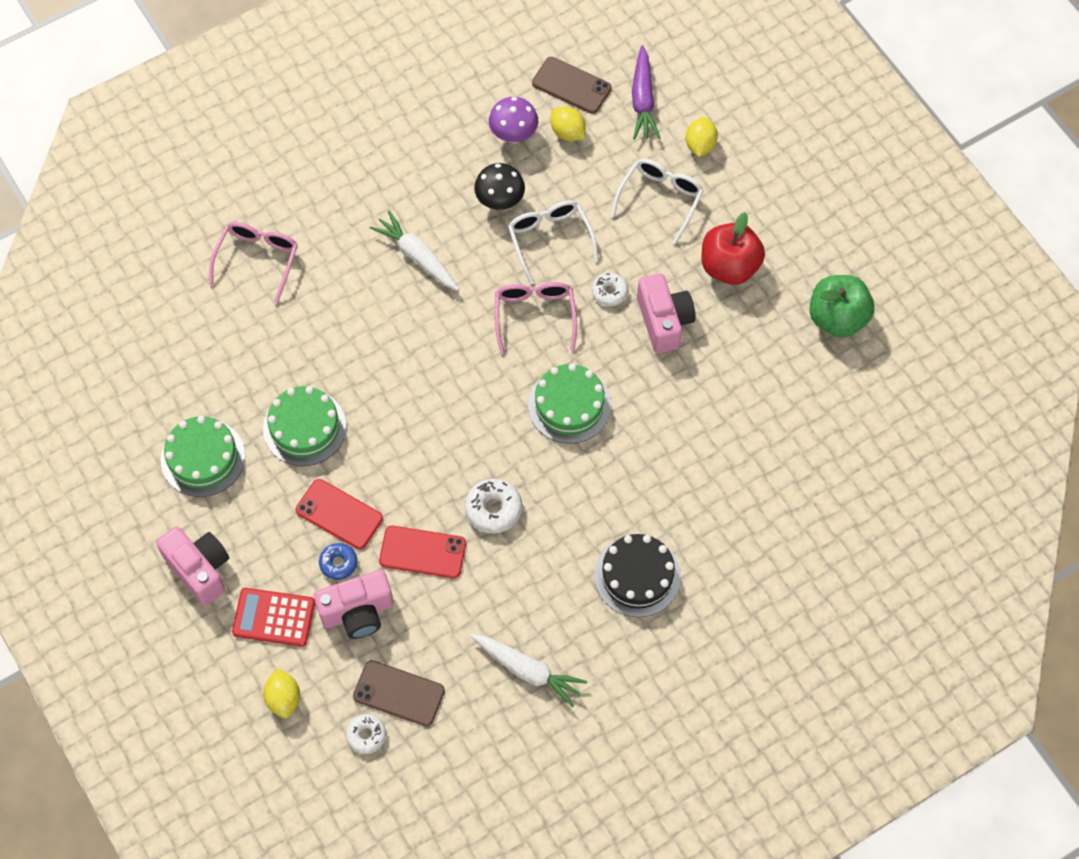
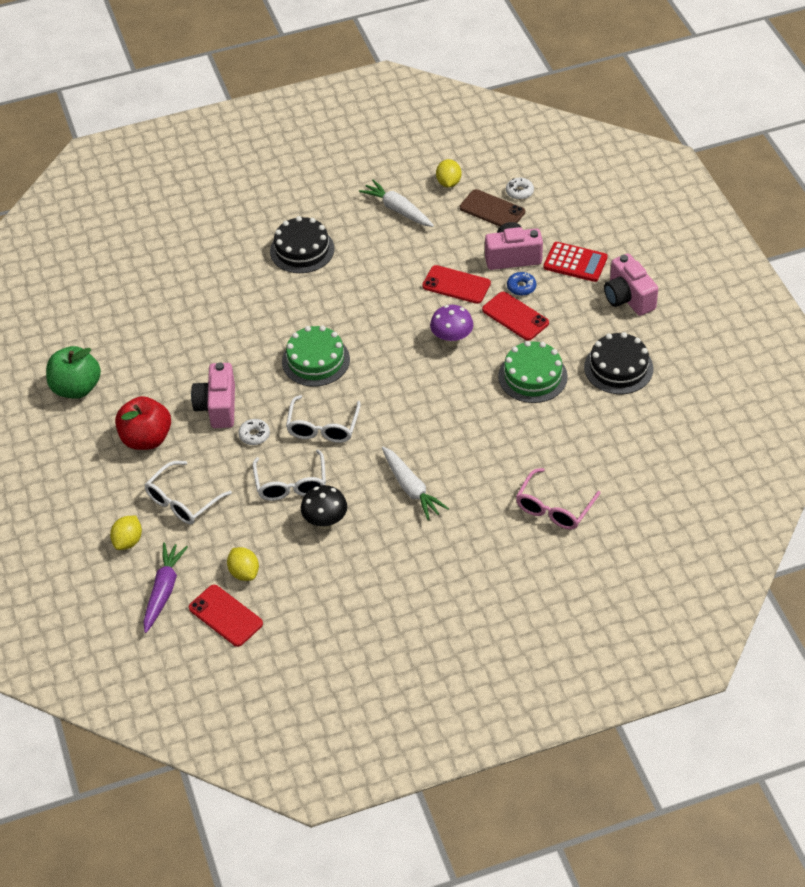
camera: 165 degrees left, 15 degrees down
(203, 458) = (618, 368): green cake -> black cake
(283, 698) = (574, 218): yellow lemon -> yellow lemon (448, 183)
(493, 509) = (395, 303): white donut -> none
(513, 135) = (295, 578): purple mushroom -> purple mushroom (452, 340)
(535, 315) = (323, 427): pink glasses -> white glasses
(571, 86) = (225, 616): brown phone -> red phone

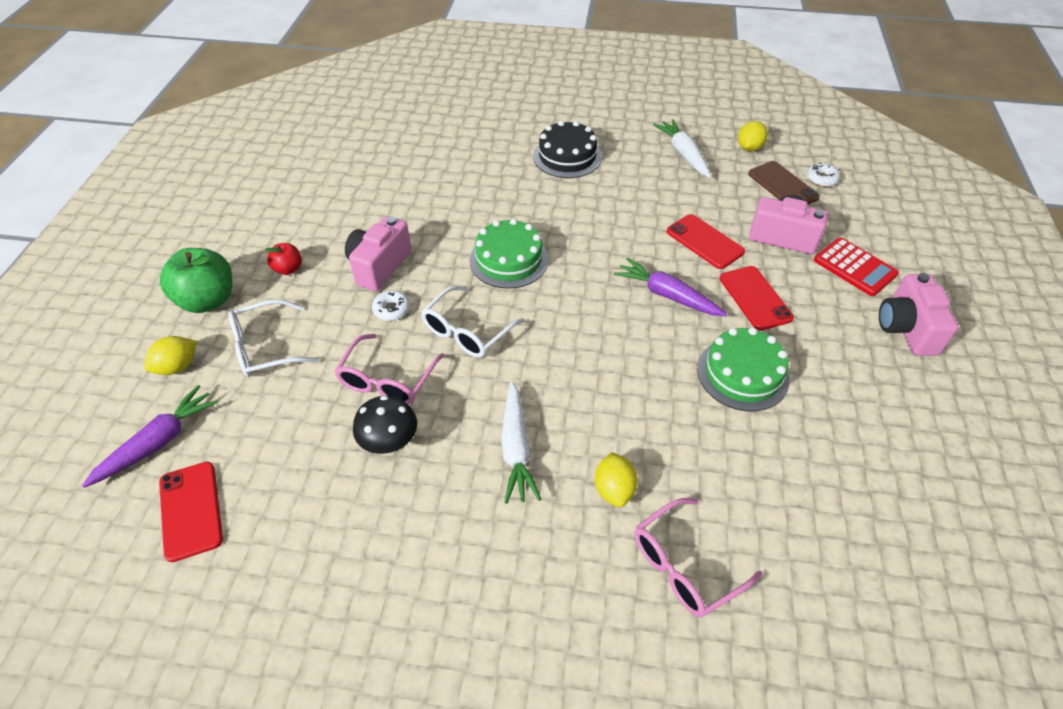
camera: 25 degrees right, 0 degrees up
(76, 388) = (271, 198): green apple -> green apple (208, 300)
(146, 439) = (288, 269): red apple -> red apple, size x0.52
(244, 572) = (256, 463): yellow lemon -> yellow lemon (614, 489)
(291, 484) = (387, 380): white glasses -> pink glasses
(452, 340) = (667, 295): purple mushroom -> purple carrot
(521, 287) = (778, 270): blue donut -> none
(618, 368) = (860, 408): black cake -> none

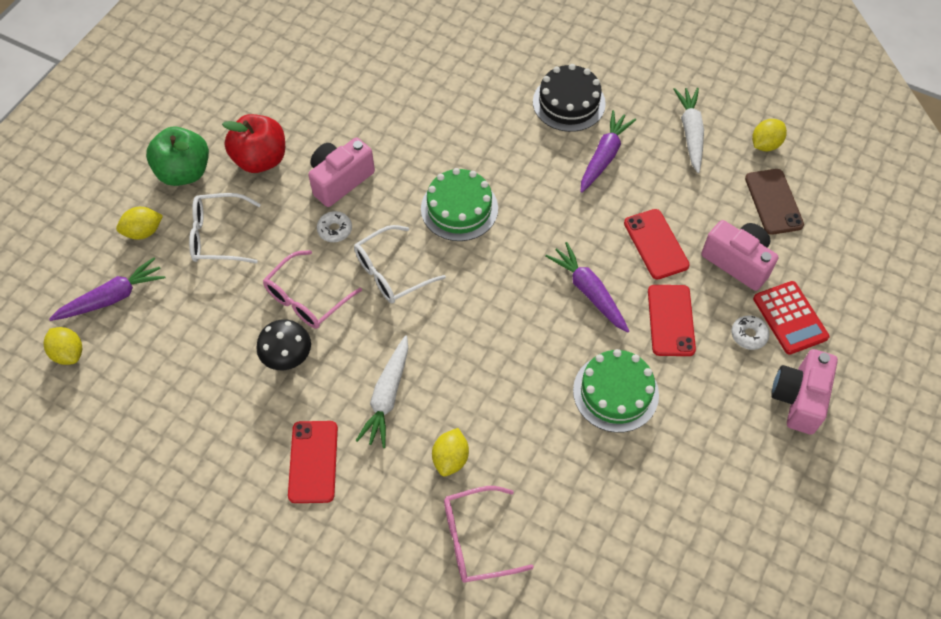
camera: 20 degrees right, 10 degrees up
(118, 519) = (69, 353): none -> yellow lemon
(191, 510) = (122, 364): red phone -> red phone (313, 461)
(288, 269) = (260, 159): red apple -> red apple, size x1.94
(620, 188) = (604, 156): none -> purple carrot
(821, 179) = (820, 205): white donut -> white donut (748, 335)

